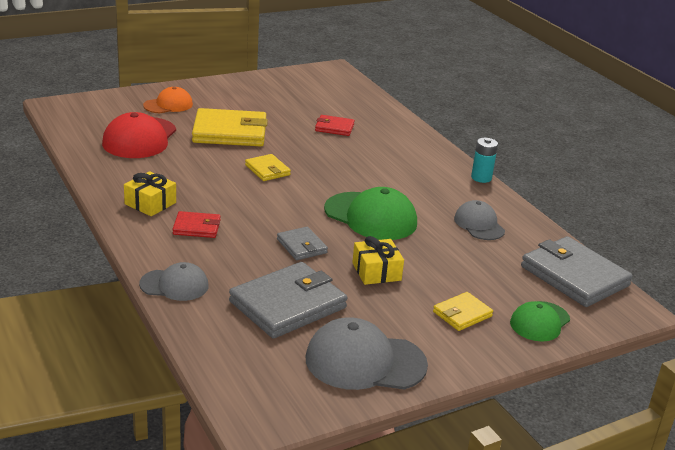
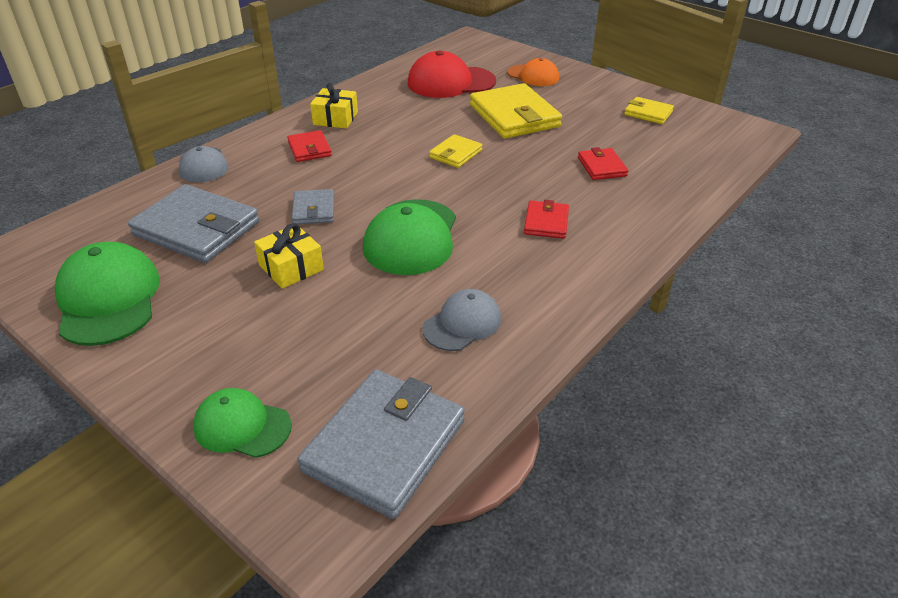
camera: 70 degrees right, 10 degrees up
(301, 246) = (314, 210): grey wallet -> grey wallet turned 45 degrees counterclockwise
(365, 362) = (108, 299): grey cap -> green cap
(388, 166) = (546, 222): none -> red wallet
(462, 314) = (230, 351): yellow wallet -> yellow wallet (648, 113)
(481, 178) = (598, 301): turquoise battery -> none

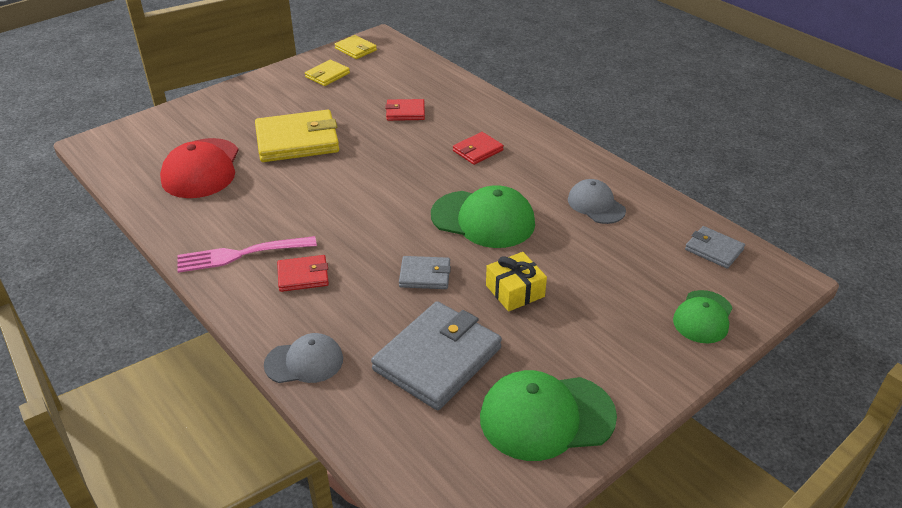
camera: 80 degrees left, 0 degrees up
(335, 118) = (241, 254): yellow gift -> pink fork
(384, 445) = (714, 250): grey wallet -> grey wallet, size x0.52
(456, 154) = (354, 182): yellow wallet -> yellow wallet (356, 49)
(533, 76) = (219, 118): orange cap -> none
(546, 222) = (478, 150): red wallet -> red wallet turned 60 degrees counterclockwise

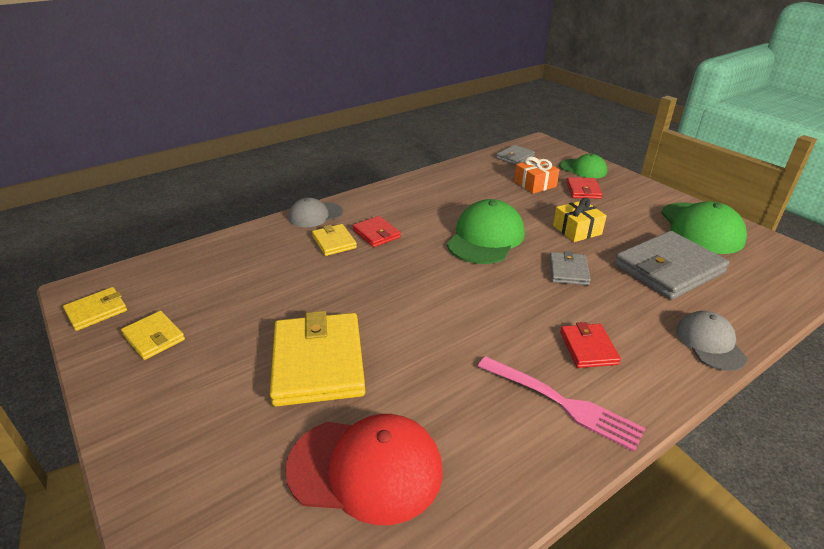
camera: 85 degrees left, 5 degrees down
(241, 254) = (562, 403): pink fork -> pink fork turned 45 degrees counterclockwise
(405, 112) = (286, 274): red wallet -> red wallet (583, 190)
(437, 359) = (668, 269): grey wallet -> grey wallet turned 75 degrees counterclockwise
(458, 129) = (334, 242): none -> yellow wallet
(596, 205) = (465, 189): grey cap -> grey cap (315, 215)
(631, 264) = (535, 184): none -> orange gift

